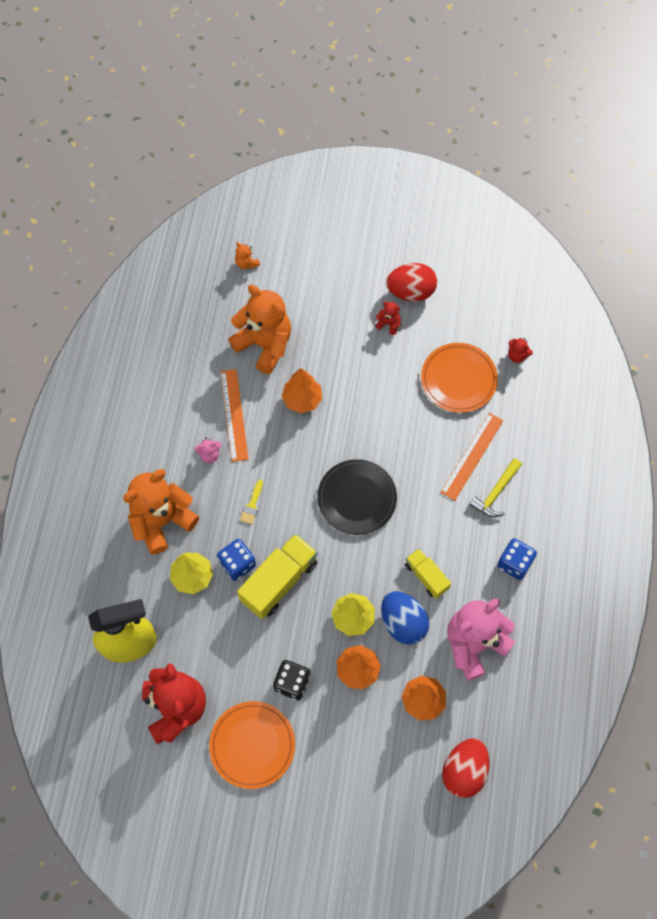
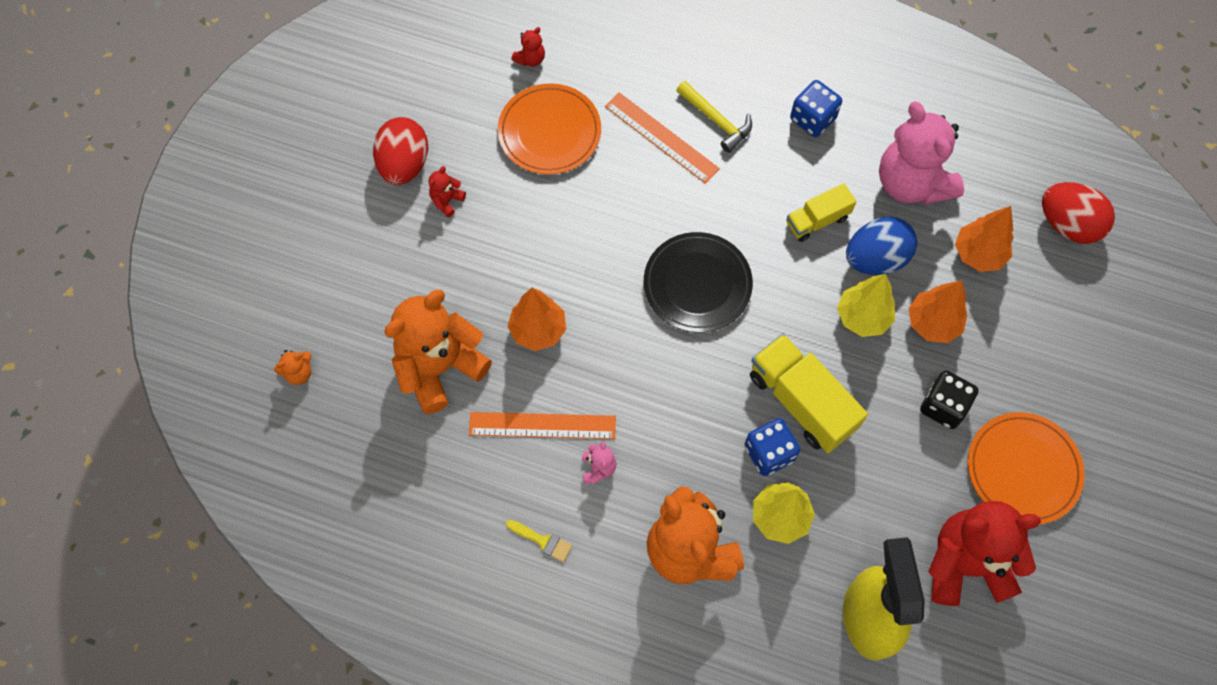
camera: 80 degrees left, 0 degrees up
(252, 505) = (685, 421): yellow brush -> yellow brush (542, 541)

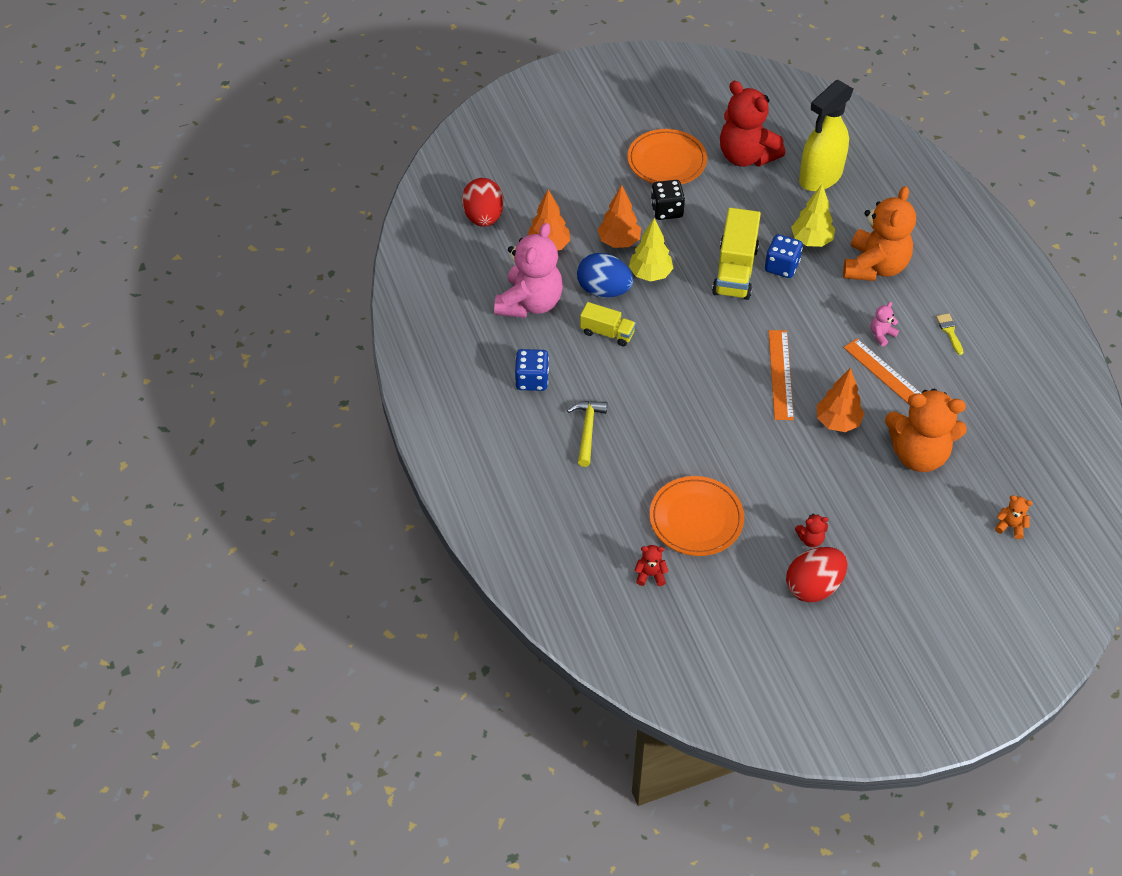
camera: 130 degrees left, 15 degrees down
(661, 137) = (632, 452): orange ruler -> orange ruler (780, 374)
(697, 284) = (717, 364): black plate -> none

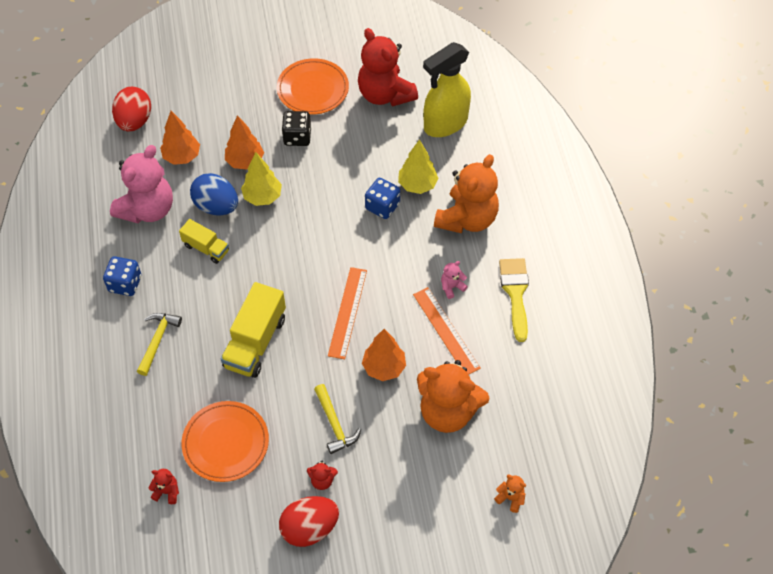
camera: 10 degrees right, 5 degrees up
(735, 271) = (339, 204): yellow truck -> yellow truck (255, 342)
(805, 484) = (335, 424): none -> yellow hammer
(949, 331) = (515, 293): yellow brush -> yellow brush, size x1.95

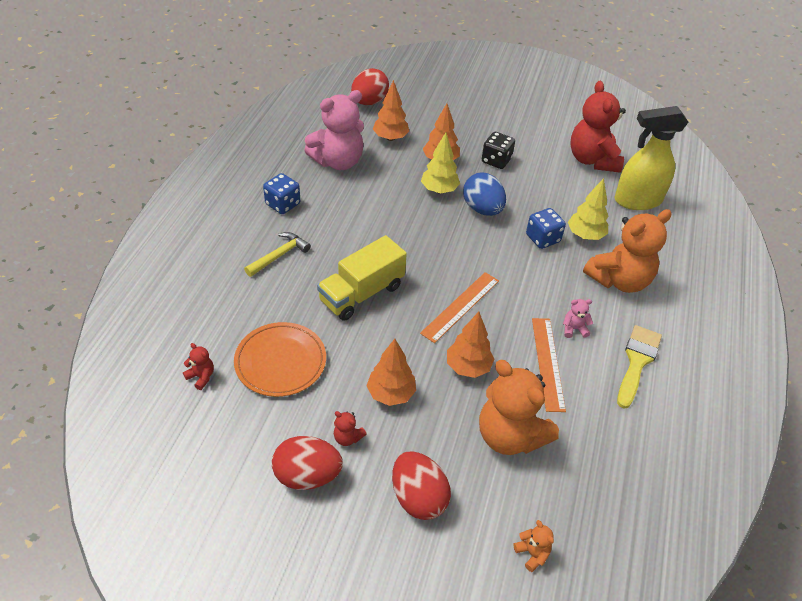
camera: 25 degrees right, 10 degrees down
(206, 248) = (367, 206): yellow truck -> none
(216, 206) = (395, 181): blue egg -> blue egg (482, 209)
(313, 89) = (530, 134): orange plate -> none
(335, 424) = (391, 394): yellow hammer -> orange tree
(405, 500) = (418, 497): none -> red egg

